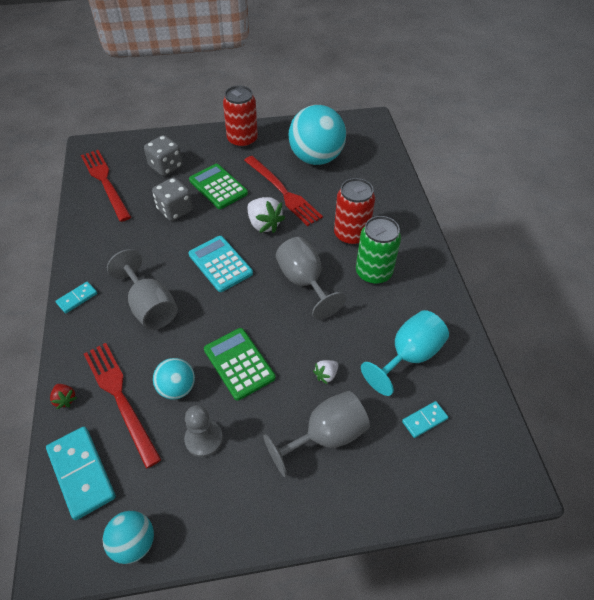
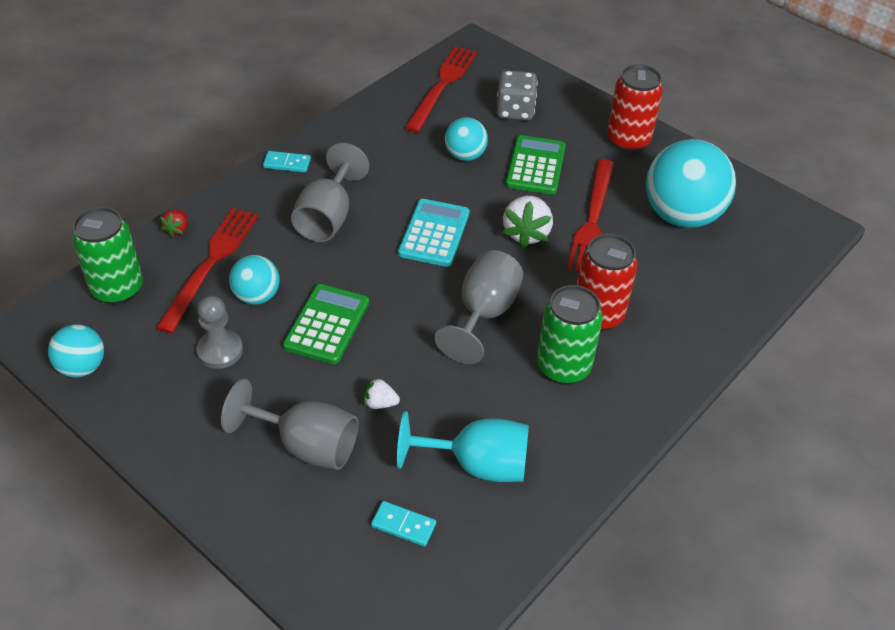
camera: 50 degrees right, 5 degrees down
(81, 473) = (117, 289): turquoise domino -> green can
(175, 210) = (465, 155): grey dice -> turquoise ball

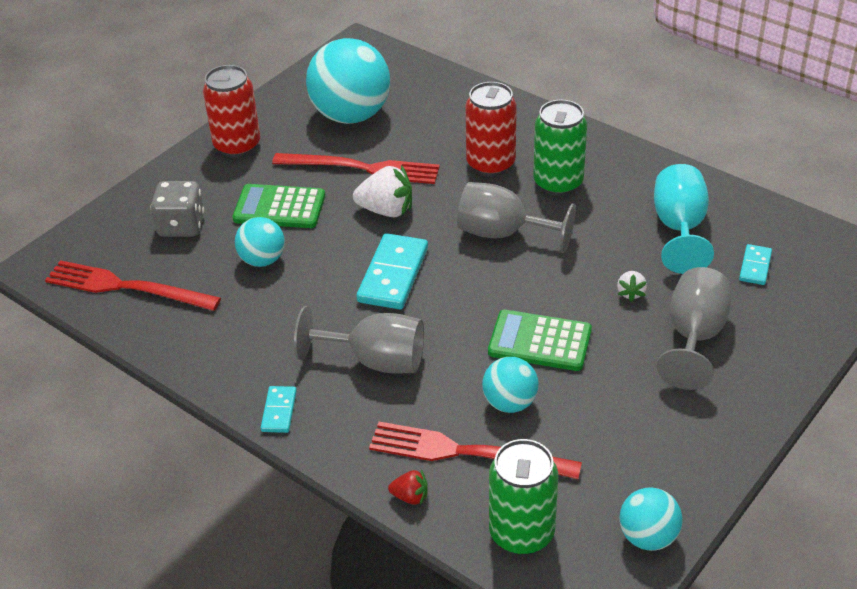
camera: 90 degrees left, 5 degrees down
(220, 351) = (595, 420): grey pawn -> none
(434, 233) = (393, 275): turquoise calculator -> turquoise domino

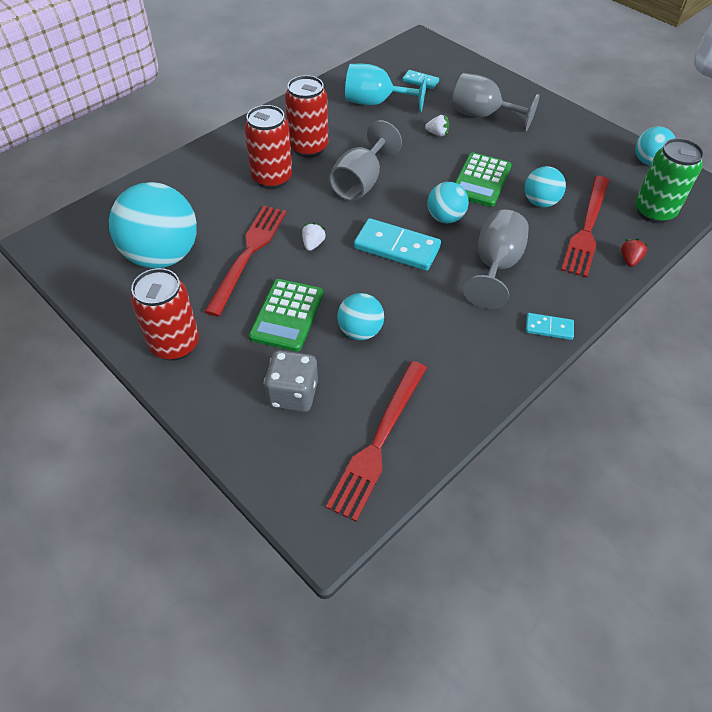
camera: 85 degrees left, 10 degrees up
(386, 210) = (313, 244): white strawberry -> white strawberry, size x0.53
(455, 312) = (445, 218): none -> turquoise ball
(558, 183) = (308, 147): green can -> red can

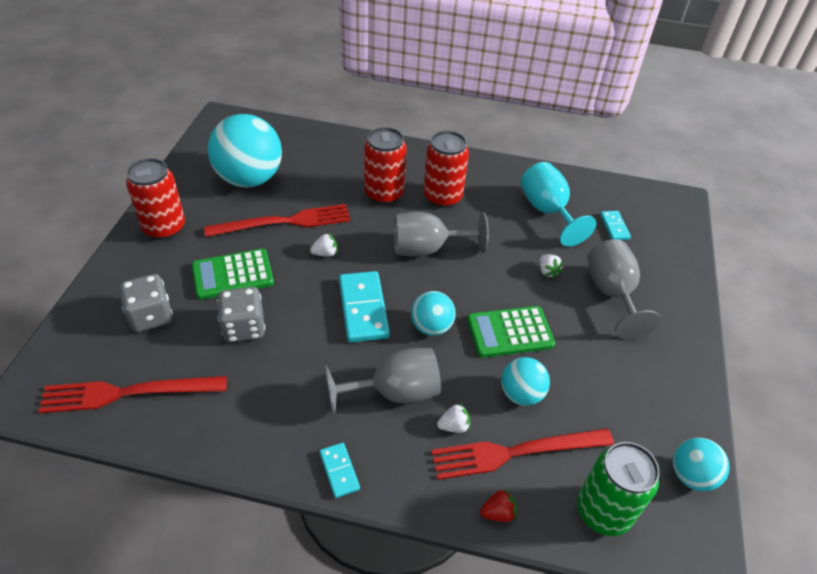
camera: 55 degrees right, 5 degrees down
(360, 331) = (244, 327): turquoise ball -> grey dice
(546, 248) = (454, 426): none -> white strawberry

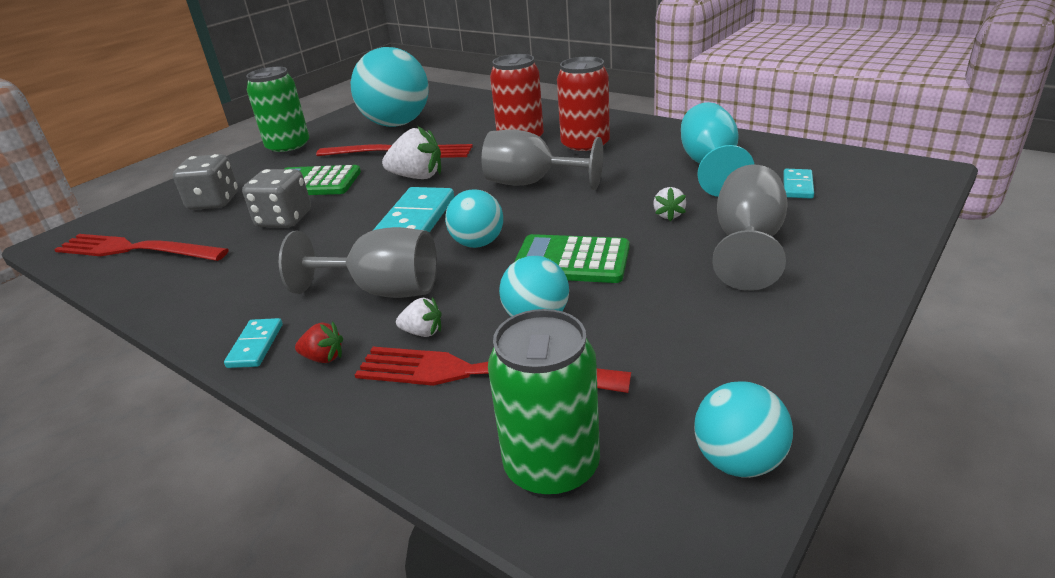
camera: 30 degrees right, 15 degrees down
(164, 228) = (289, 149): red can -> green can
(325, 253) = (417, 177): white strawberry -> white strawberry, size x1.88
(498, 513) = (399, 430): red strawberry -> red strawberry (324, 358)

